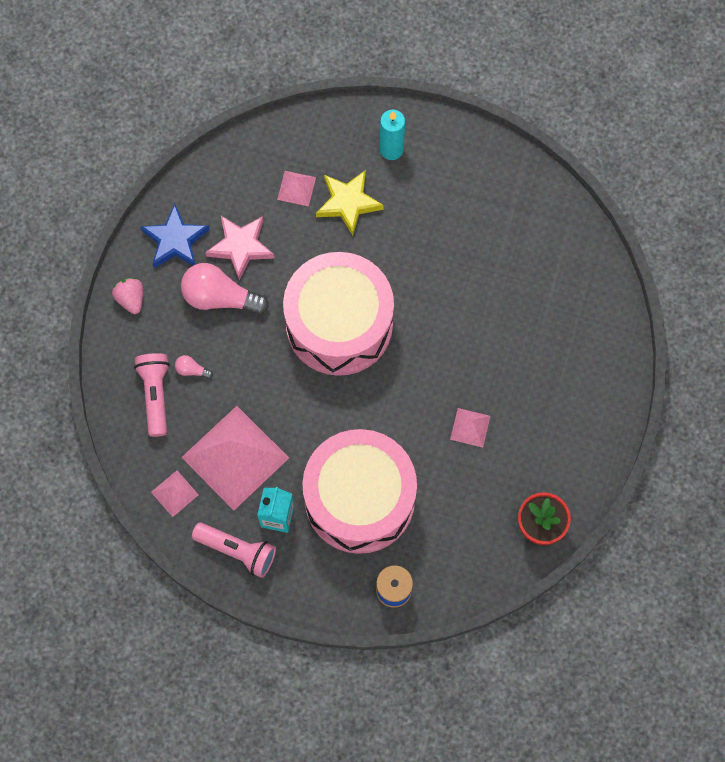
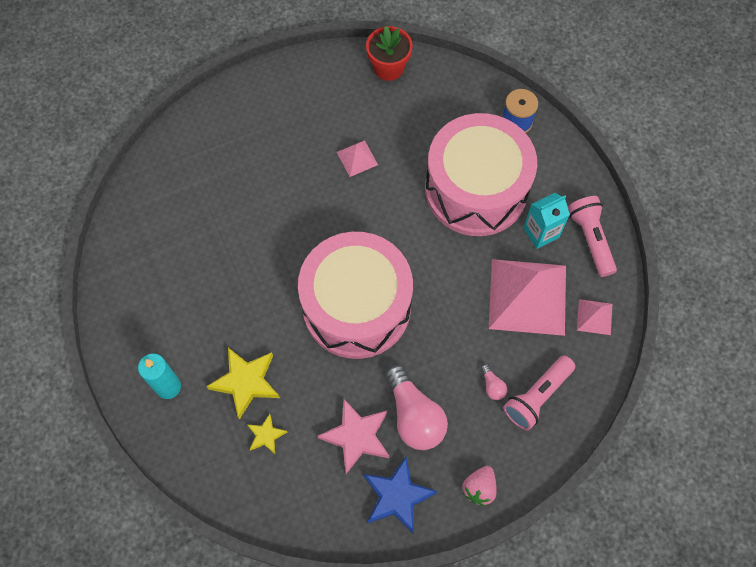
camera: 130 degrees left, 5 degrees down
(296, 188) = (266, 435): pink pyramid -> yellow star

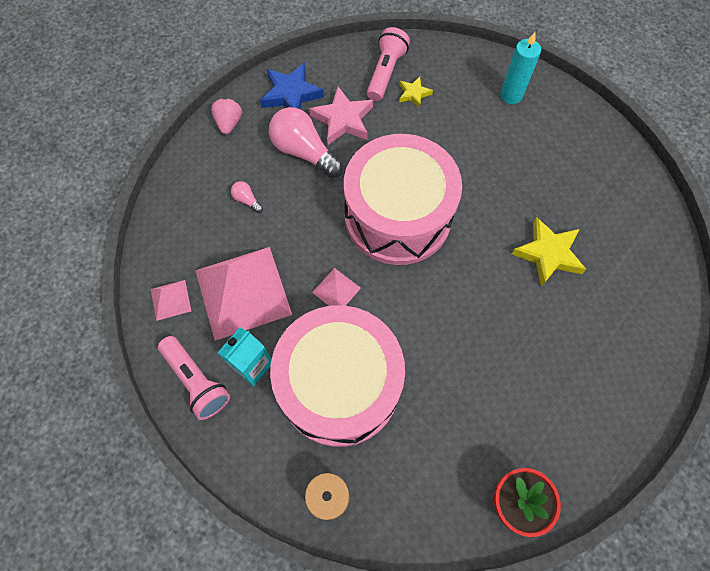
camera: 155 degrees right, 0 degrees up
(246, 382) = (453, 122): yellow star -> yellow star (548, 254)
(357, 158) = (481, 364): pink pyramid -> pink pyramid (336, 290)
(537, 396) = (204, 207): pink flashlight -> pink flashlight (385, 72)

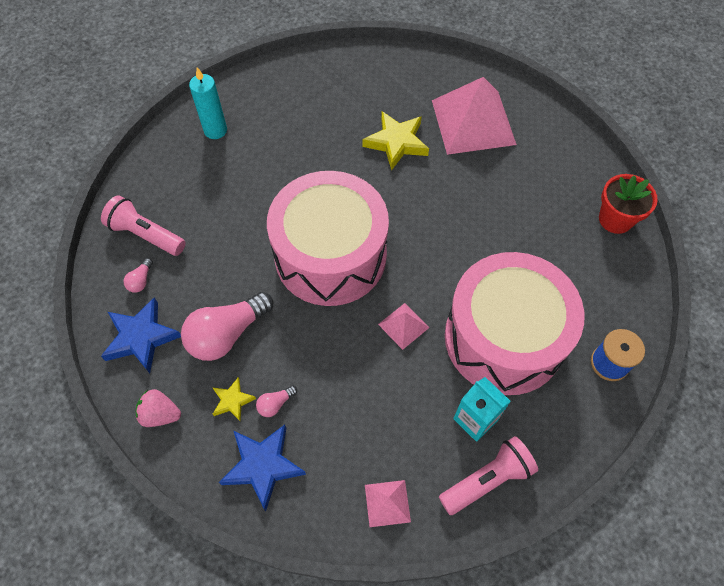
camera: 80 degrees left, 5 degrees down
(194, 202) = (263, 466): none -> blue star
(242, 292) = (390, 420): pink pyramid -> pink pyramid (473, 122)
(341, 80) = (141, 280): none -> pink light bulb
(343, 120) = (196, 287): pink star -> none
(413, 94) = (184, 213): yellow star -> yellow star (232, 401)

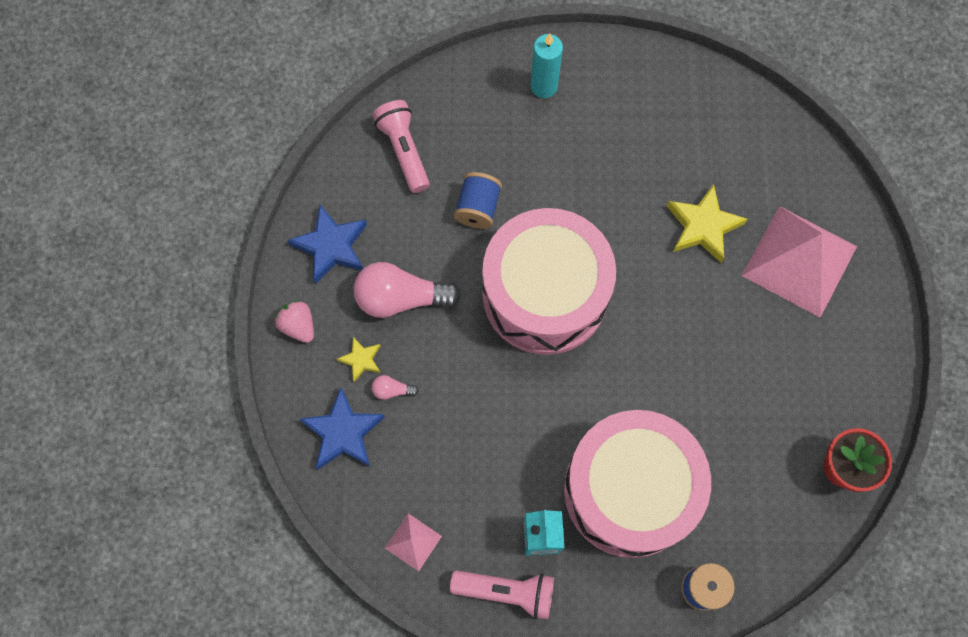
camera: 40 degrees right, 10 degrees up
(141, 280) = (368, 193): pink light bulb -> none
(234, 234) = (478, 208): none -> blue spool
(403, 326) = (552, 409): pink pyramid -> none

